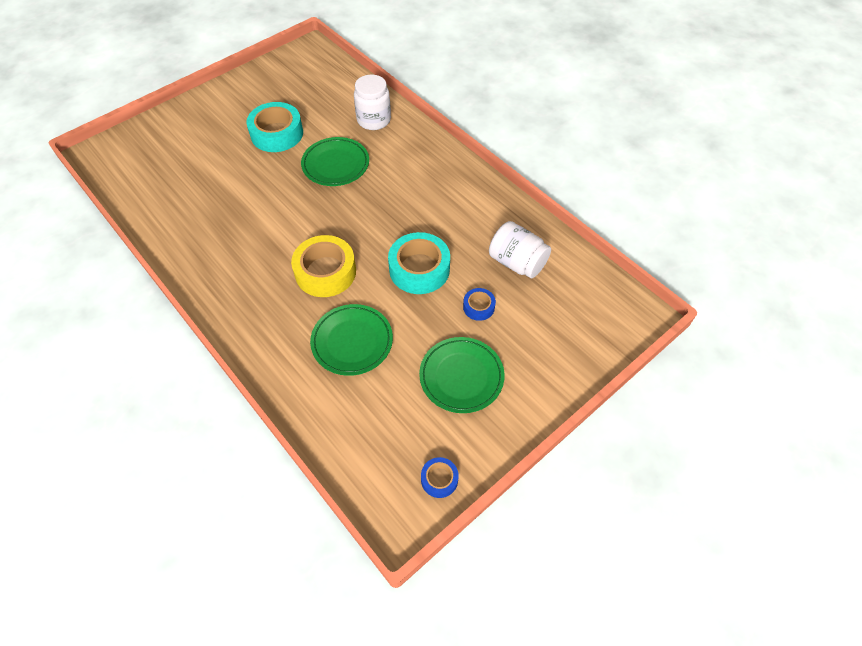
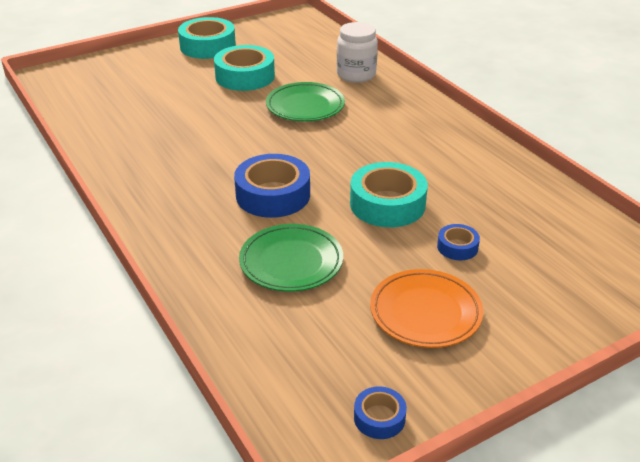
camera: 10 degrees right, 20 degrees down
(236, 98) = (207, 46): none -> turquoise tape
(325, 272) = (273, 195): yellow tape -> blue tape
(461, 377) = (425, 313): green plate -> orange plate
(517, 262) = (511, 211): white jar -> none

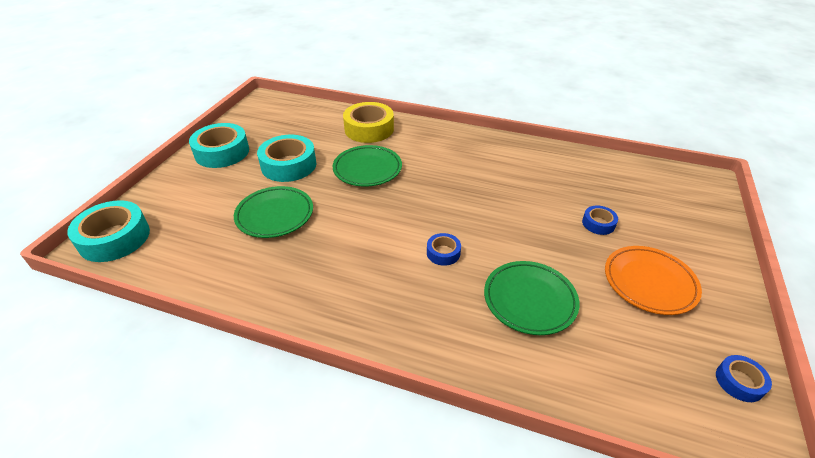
camera: 40 degrees left, 5 degrees up
(184, 108) = (275, 215): none -> green plate
(273, 195) = (443, 253): blue tape -> blue tape, size x0.50
(356, 75) = (369, 129): white jar -> yellow tape
(387, 204) = (521, 216): turquoise tape -> turquoise tape (114, 238)

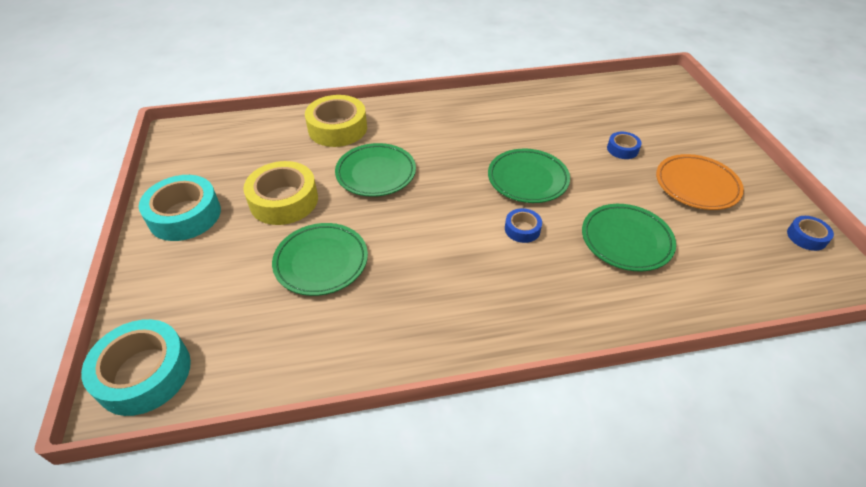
camera: 30 degrees left, 5 degrees up
(289, 165) = (284, 200): turquoise tape -> yellow tape
(484, 216) = (527, 179): none -> green plate

